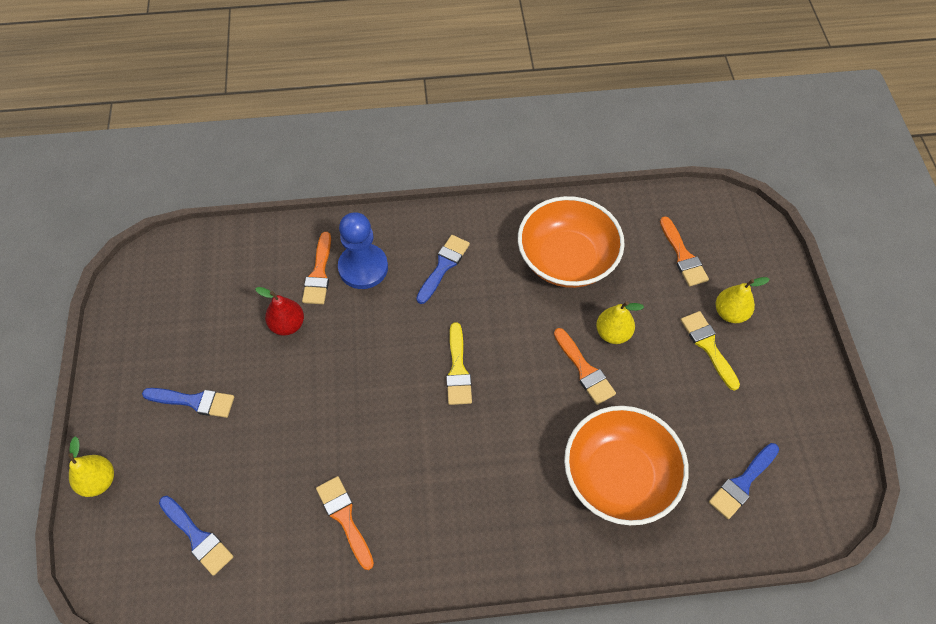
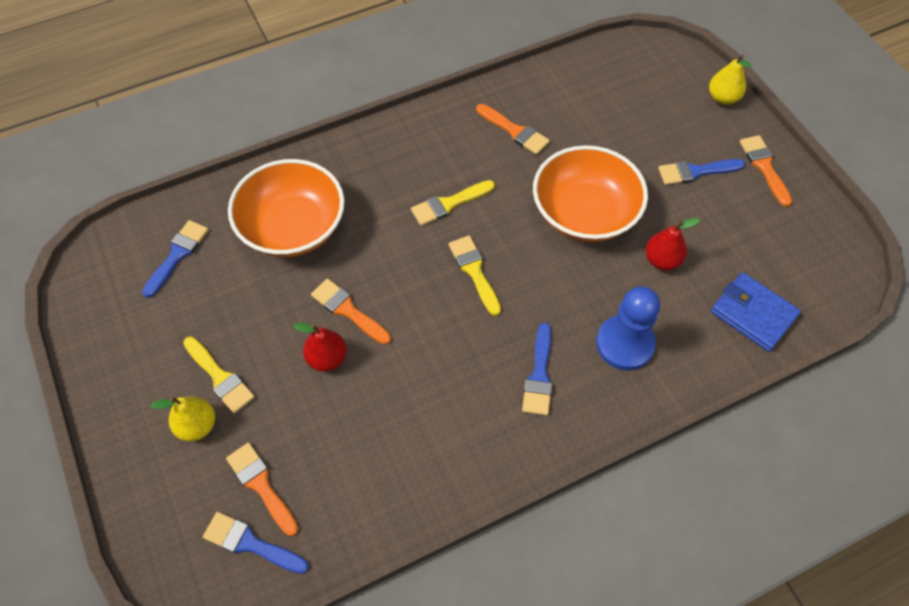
camera: 160 degrees right, 0 degrees up
(197, 537) = (619, 88): blue brush -> blue brush (250, 543)
(246, 258) = (753, 314): none -> blue wallet
(319, 273) = (666, 322): orange brush -> orange brush (764, 167)
(453, 449) = (449, 204): none -> yellow brush
(567, 259) = (402, 432): orange bowl -> orange bowl (584, 213)
(613, 333) = (327, 358): yellow pear -> red pear

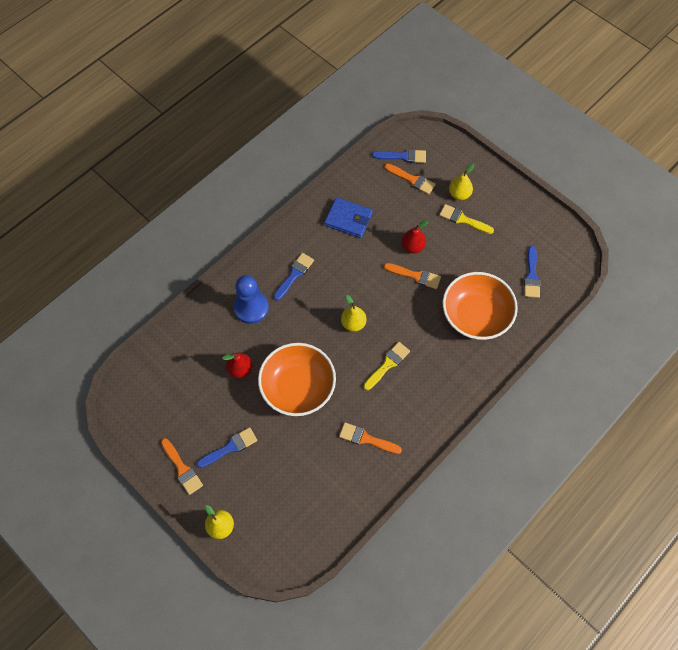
camera: 160 degrees right, 5 degrees up
(474, 271) = (353, 323): yellow brush -> yellow pear
(539, 375) = (294, 275): blue brush -> blue brush turned 45 degrees clockwise
(753, 314) = (178, 351): blue wallet -> blue wallet (348, 219)

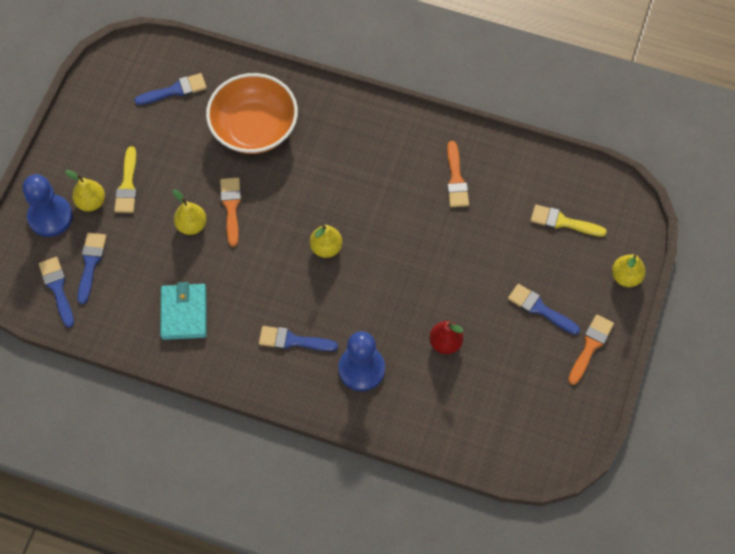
camera: 115 degrees left, 0 degrees up
(298, 387) = (434, 271): orange bowl -> none
(348, 219) = (184, 313): blue wallet -> turquoise wallet
(387, 364) = (359, 192): yellow brush -> yellow brush (563, 222)
(412, 179) = (90, 263): orange brush -> blue brush
(412, 246) = (191, 225): red pear -> yellow pear
(458, 168) = (50, 217): none -> blue pawn

